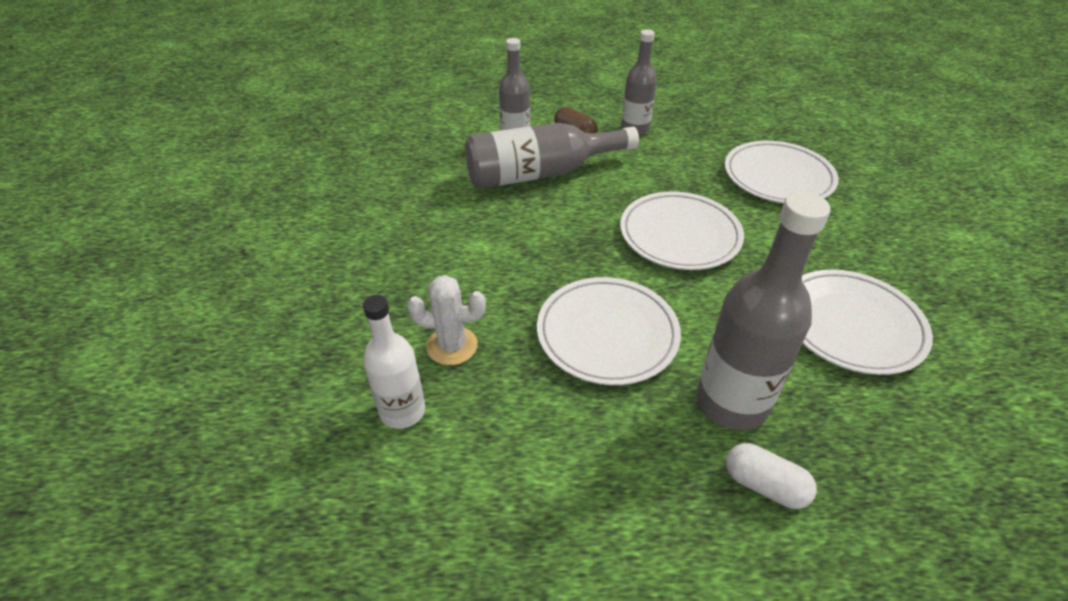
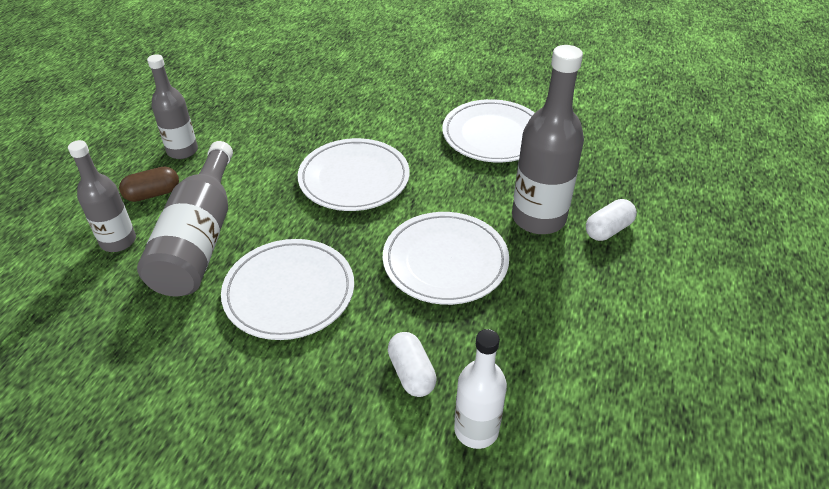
camera: 70 degrees left, 0 degrees up
(452, 346) = (411, 373): white cactus -> white capsule
(778, 177) = (320, 99): white plate -> white plate (289, 292)

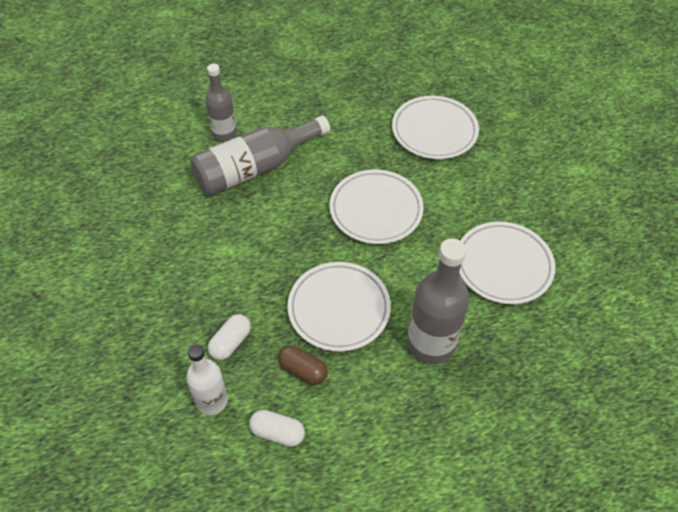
camera: 55 degrees right, 10 degrees up
(153, 194) = (273, 119): brown capsule -> brown capsule (303, 370)
(182, 151) = (322, 104): grey bottle -> none
(289, 292) = (247, 241): white plate -> white plate (434, 130)
(608, 230) = (457, 397): white capsule -> white capsule (277, 433)

